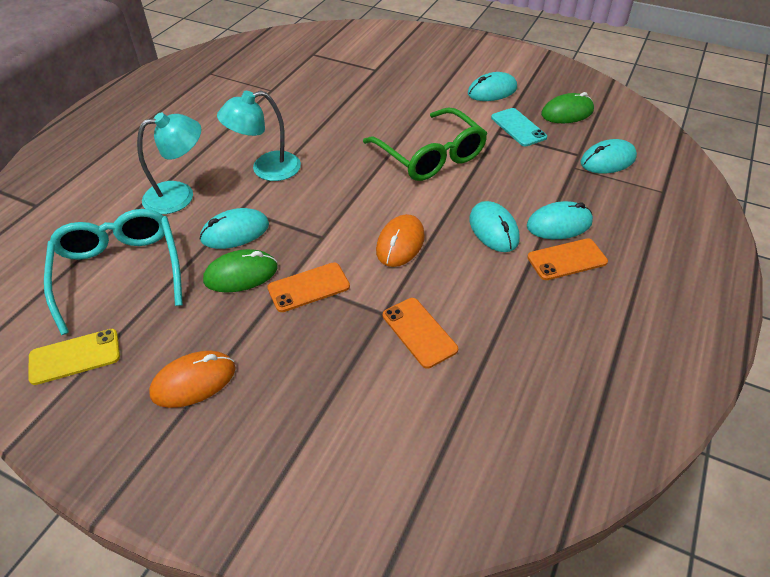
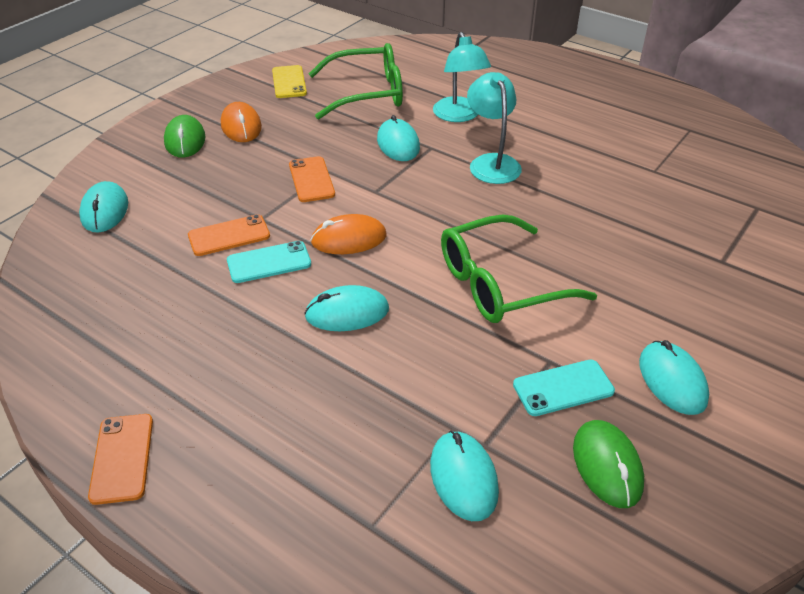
camera: 100 degrees right, 5 degrees down
(120, 272) = (367, 93): turquoise glasses -> green glasses
(241, 274) = (342, 146): green mouse -> green mouse (185, 140)
(400, 243) = (349, 239): orange mouse -> orange mouse turned 45 degrees counterclockwise
(450, 291) = (269, 262): none -> turquoise phone
(559, 224) = (337, 375): turquoise mouse -> turquoise mouse (105, 210)
(567, 259) = (275, 364): orange phone -> orange phone (122, 458)

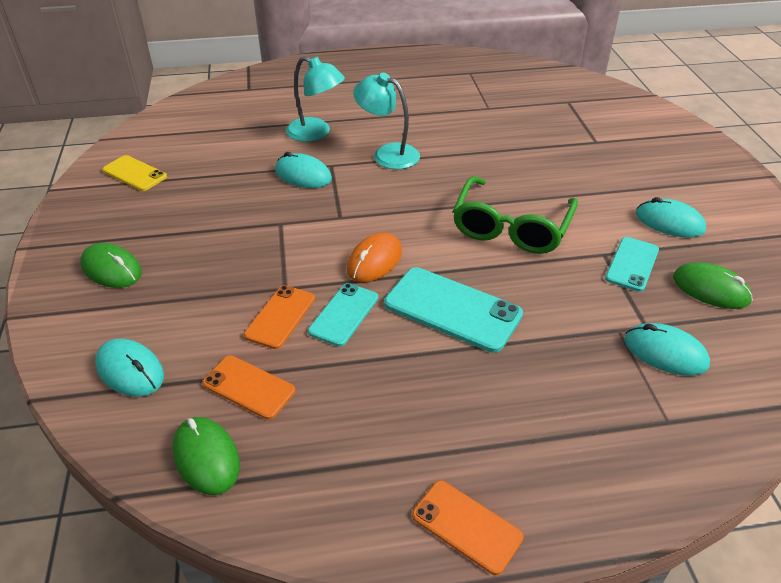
camera: 45 degrees left, 0 degrees up
(64, 291) = (206, 457): none -> green mouse
(241, 126) = (148, 229): orange mouse -> none
(311, 179) = (278, 236): orange phone -> orange phone (249, 387)
(347, 313) = (452, 309): turquoise mouse -> turquoise phone
(367, 93) = (219, 150): green glasses -> none

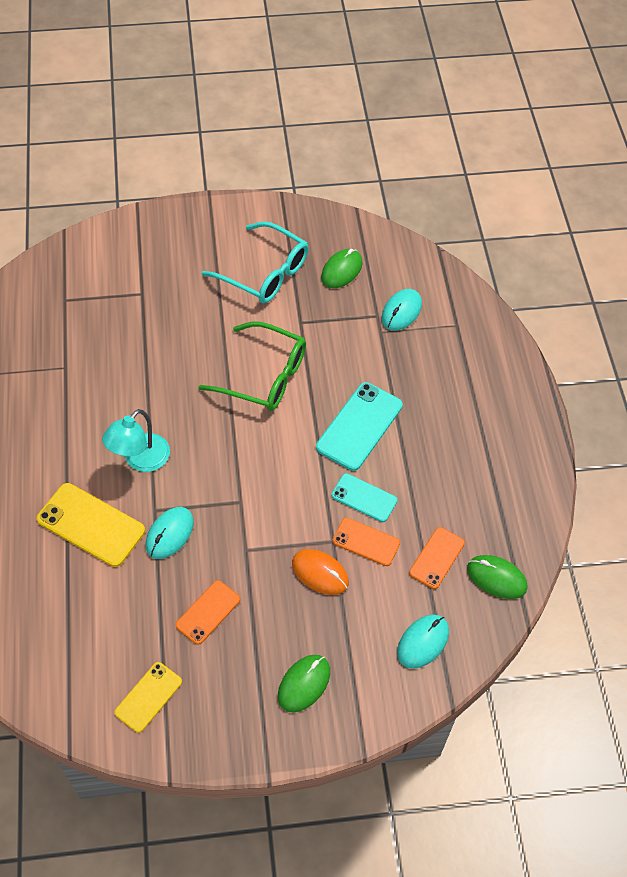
camera: 90 degrees left, 15 degrees up
(206, 457) = (496, 578): green mouse -> green mouse turned 60 degrees clockwise
(316, 133) = (91, 525): turquoise lamp -> yellow phone
(374, 261) = (302, 476): orange mouse -> orange mouse (320, 573)
(466, 526) = (534, 436): orange phone -> orange phone (208, 612)
(632, 264) = (313, 308): turquoise phone -> none
(669, 222) = (264, 272): turquoise mouse -> turquoise glasses

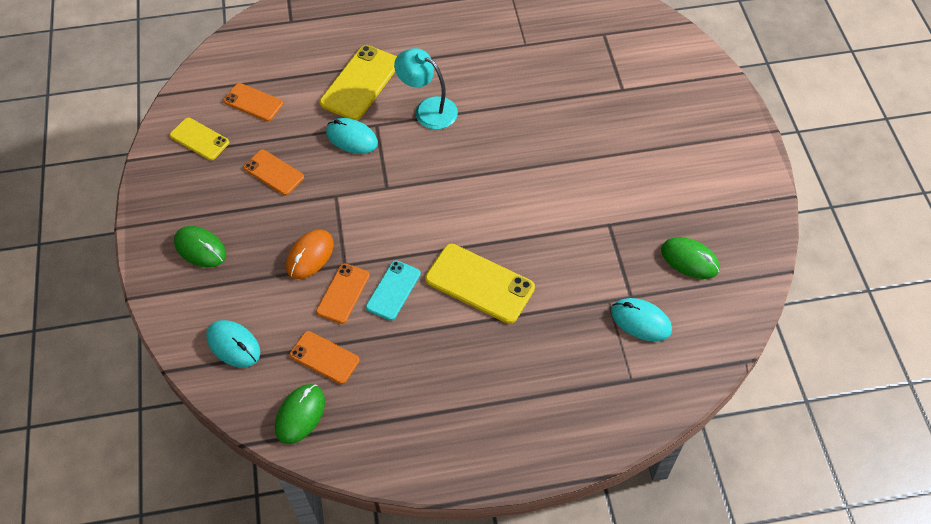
camera: 90 degrees right, 0 degrees up
(101, 639) = (253, 102): none -> orange phone
(264, 272) = (670, 188): turquoise glasses -> none
(264, 376) = (534, 196): green glasses -> none
(359, 426) = (479, 283): turquoise phone -> yellow phone

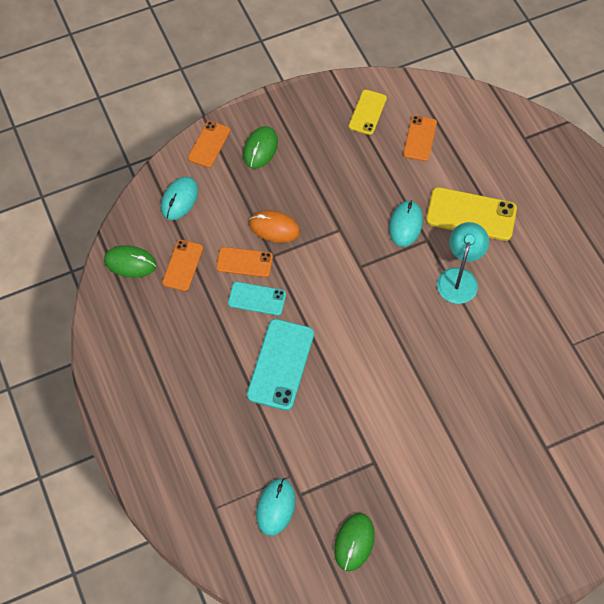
camera: 75 degrees right, 5 degrees up
(274, 172) = (350, 176): orange phone -> orange phone (209, 144)
(479, 283) = (280, 364): yellow phone -> turquoise phone

